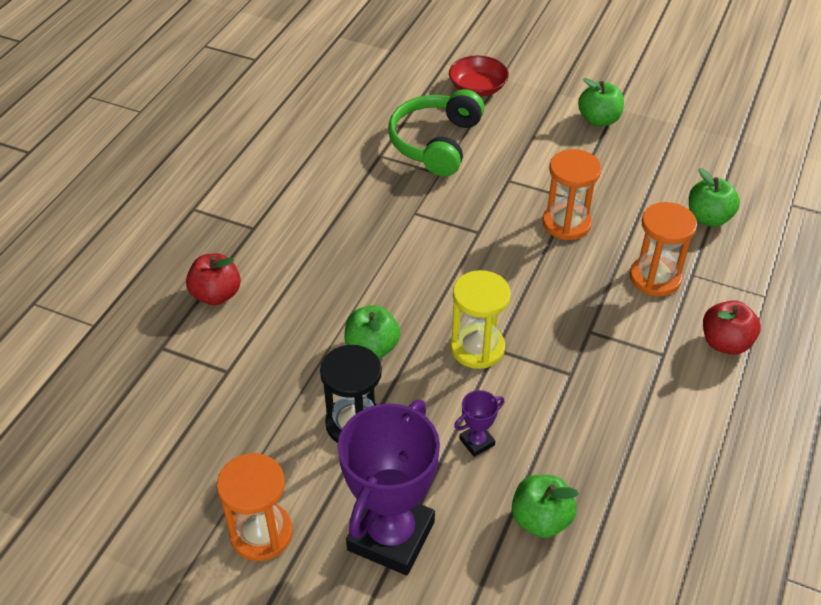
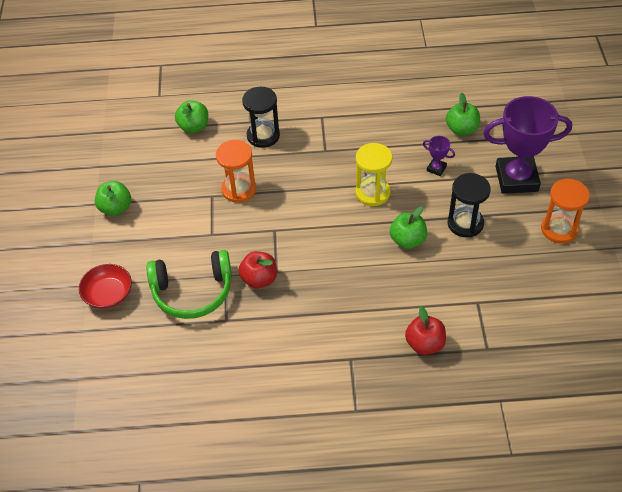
camera: 115 degrees left, 5 degrees up
(655, 278) = (263, 136): orange hourglass -> black hourglass
(725, 343) = (296, 96): red apple -> red apple (259, 279)

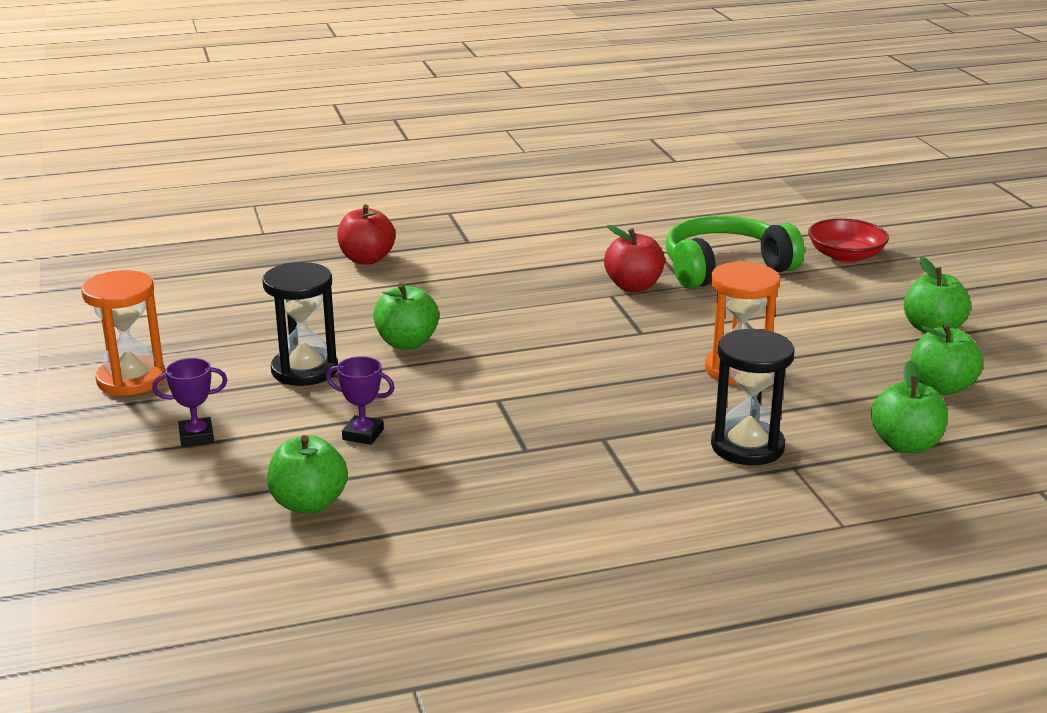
camera: 165 degrees right, 25 degrees down
(148, 161) = (941, 387): none -> green apple
(372, 193) = (484, 389): yellow hourglass -> none
(516, 179) = (196, 436): purple trophy -> purple trophy, size x0.42

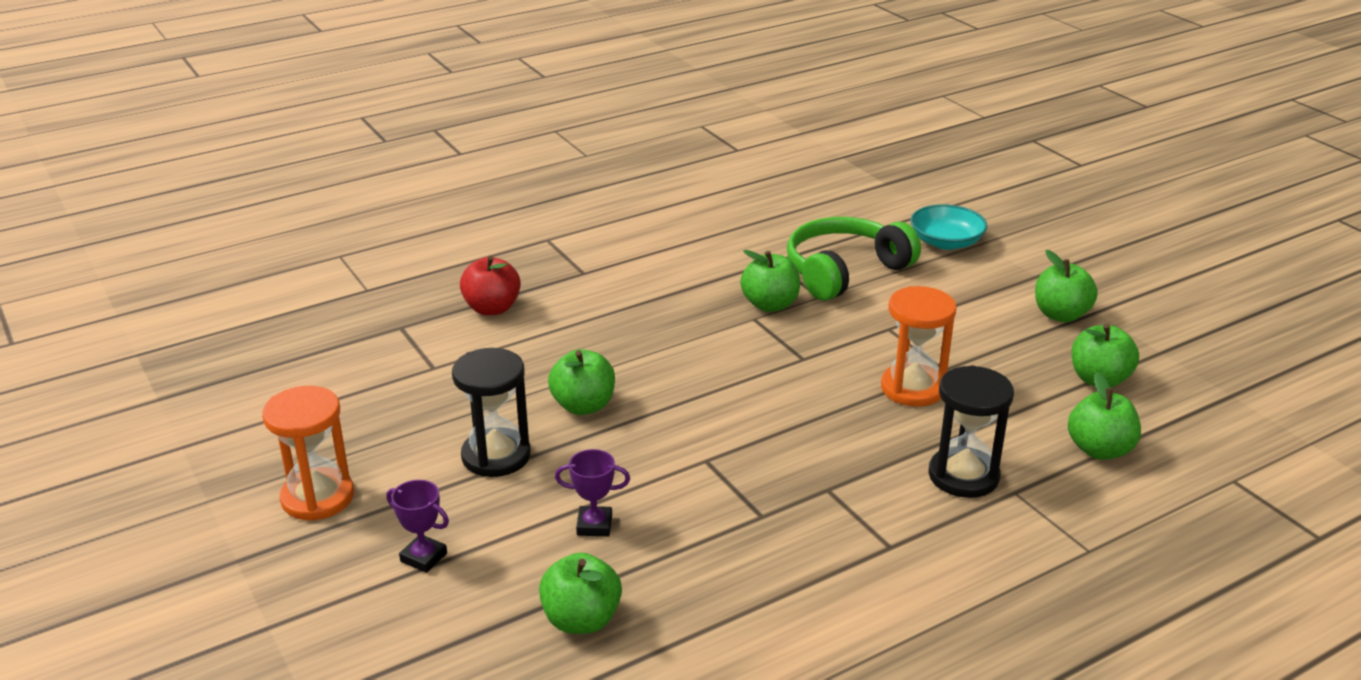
camera: 15 degrees left, 5 degrees up
(196, 436) = (424, 557): purple trophy -> purple trophy turned 60 degrees clockwise
(633, 286) = (770, 305): red apple -> green apple
(845, 256) = (946, 242): red bowl -> turquoise bowl

